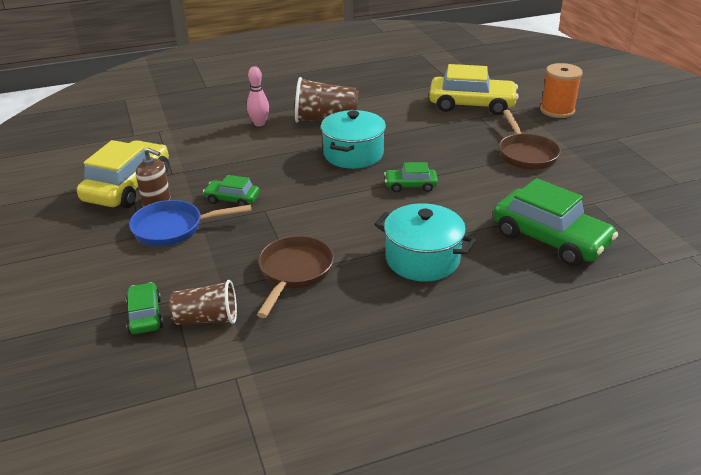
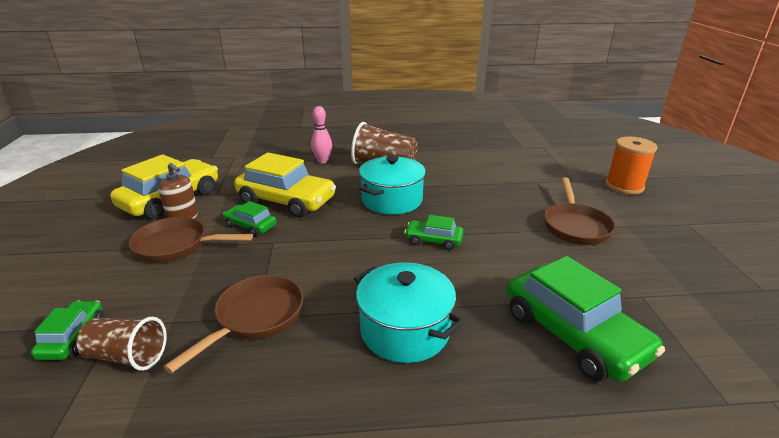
camera: 15 degrees right, 5 degrees down
(174, 228) = (177, 246): blue pan -> brown pan
(471, 105) = (533, 169): yellow car -> yellow car (286, 201)

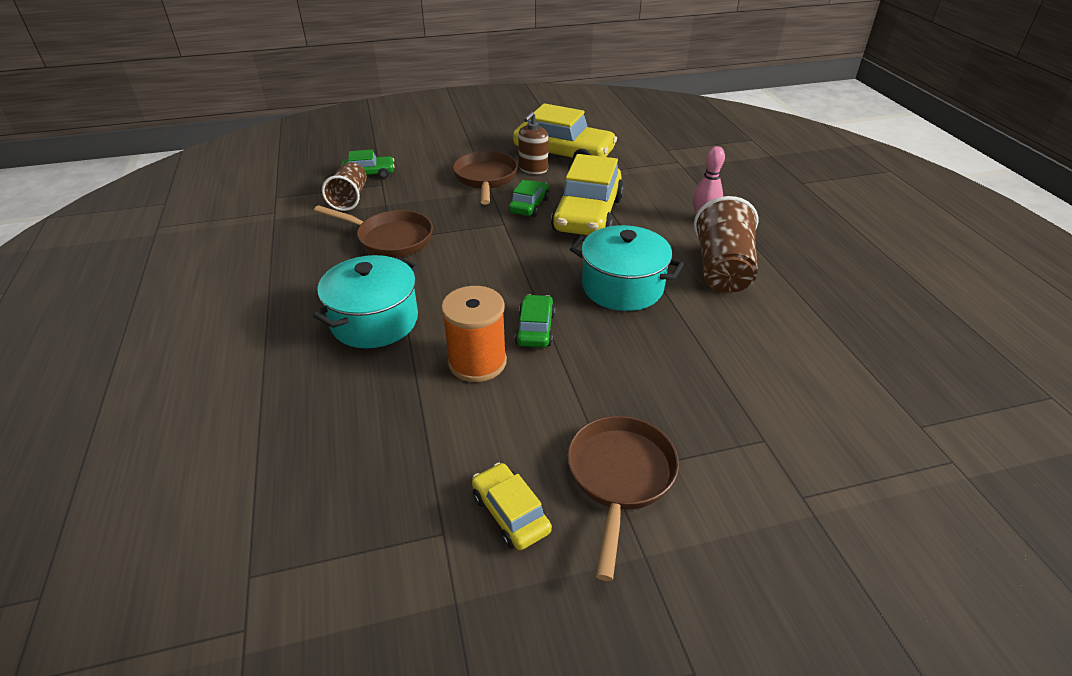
camera: 80 degrees right, 10 degrees up
(573, 334) = (366, 447): green car -> none
(575, 226) = (619, 478): brown pan -> brown pan turned 105 degrees clockwise
(615, 267) = (510, 513): none -> yellow car
(624, 186) = (824, 586): orange spool -> orange spool (477, 362)

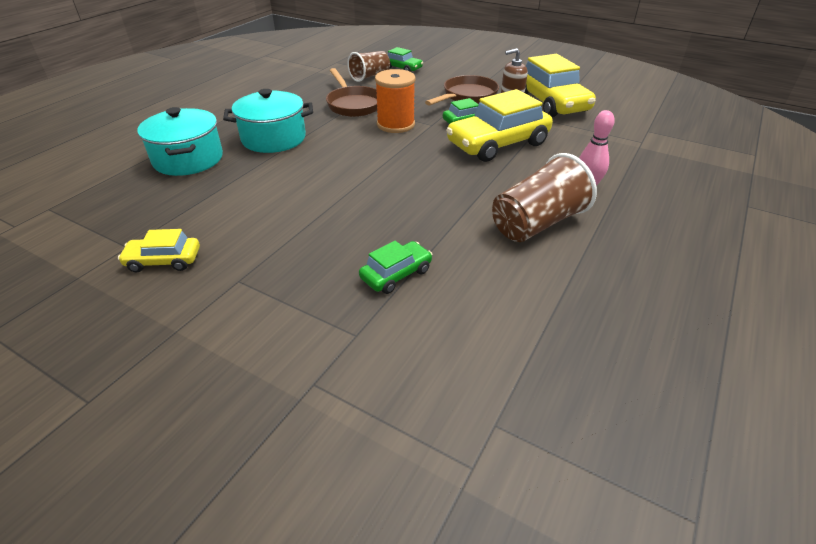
camera: 45 degrees right, 0 degrees up
(477, 362) = (282, 184): orange spool -> orange spool (395, 124)
(510, 513) = (163, 261): yellow car -> yellow car turned 105 degrees counterclockwise
(535, 329) = (342, 186): green car -> green car (396, 274)
(619, 478) = (238, 286): brown pan -> none
(622, 287) = (439, 194): turquoise pot -> turquoise pot (188, 159)

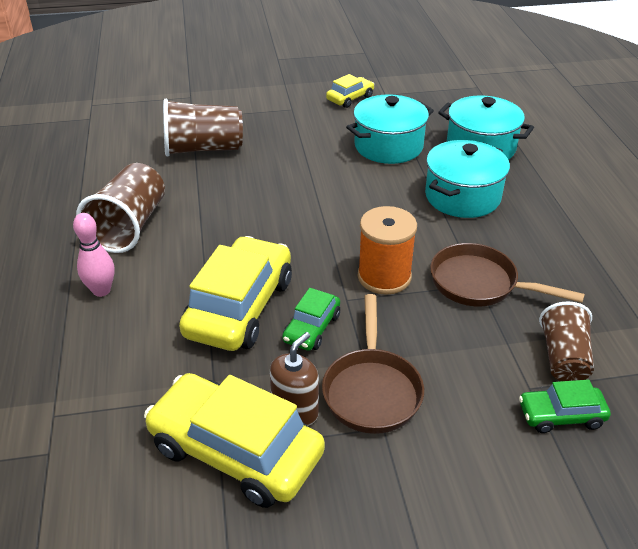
camera: 140 degrees right, 0 degrees up
(242, 192) = (388, 146): none -> turquoise pot
(396, 274) = (203, 149): green car -> brown cup

